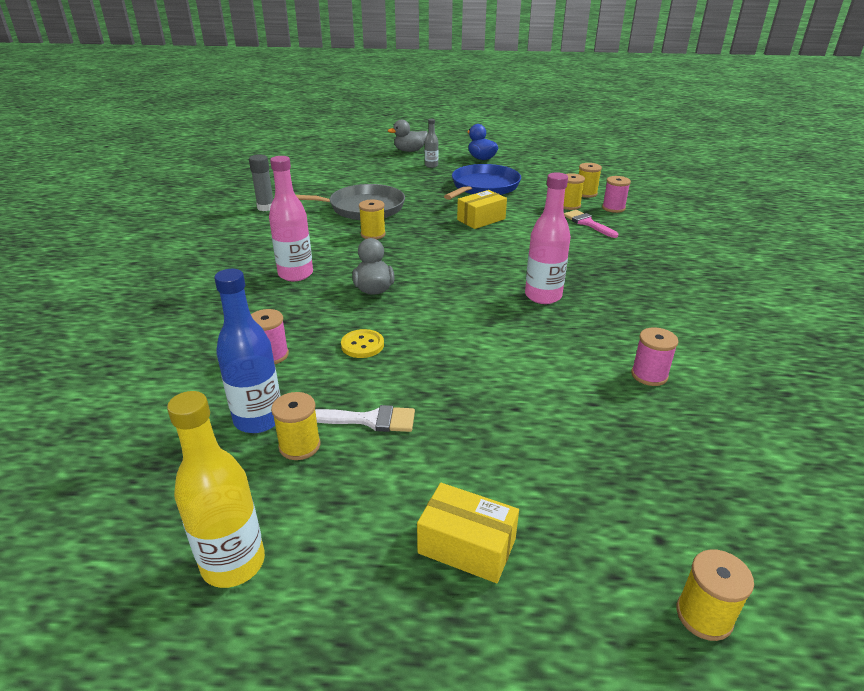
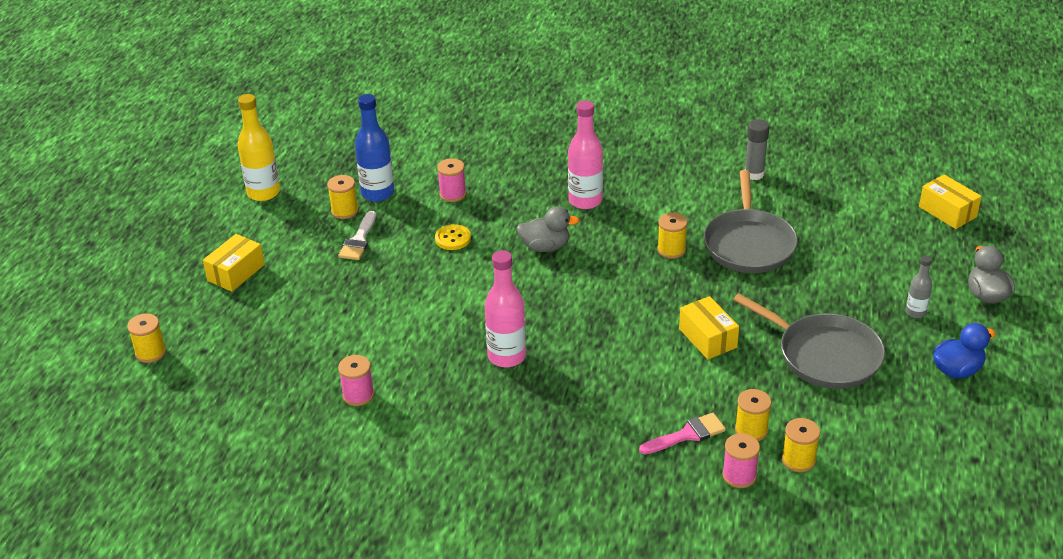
camera: 100 degrees right, 5 degrees up
(323, 156) = (947, 212): none -> yellow box
(483, 187) = (824, 355): blue pan -> grey pan

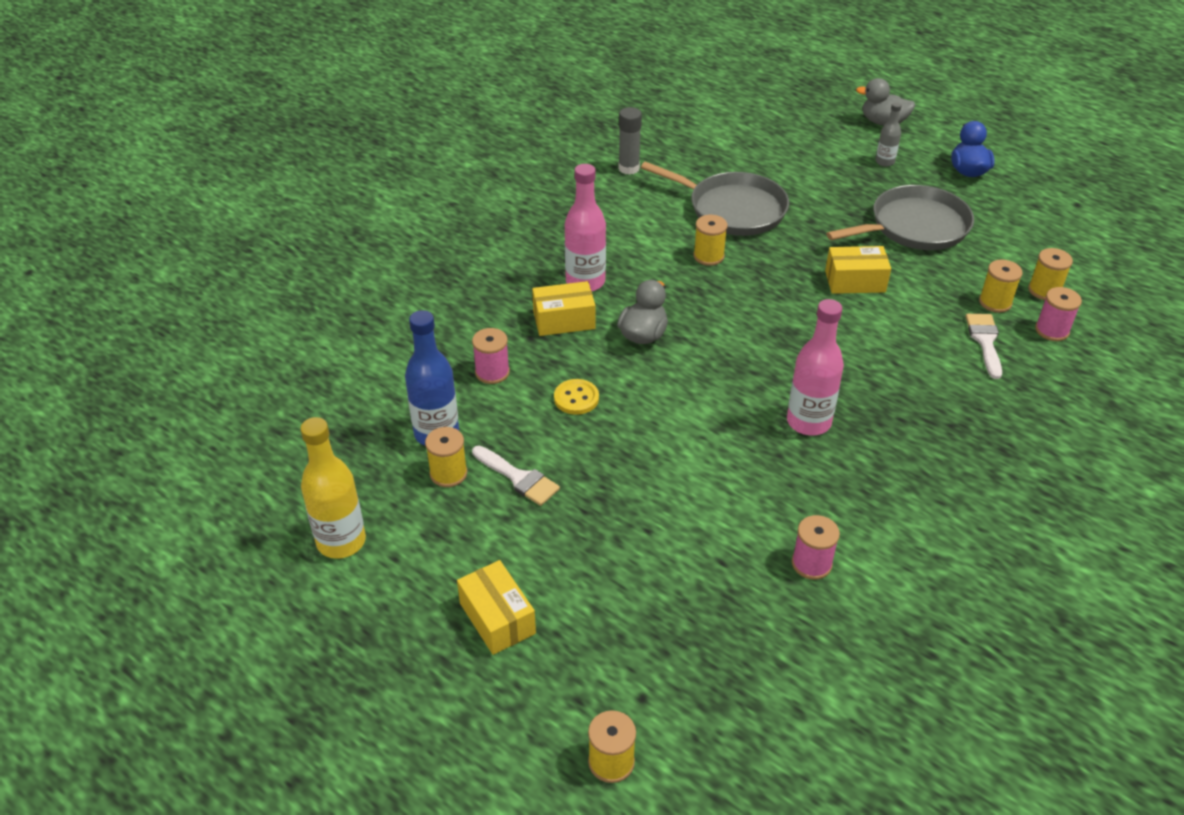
camera: 65 degrees left, 5 degrees up
(687, 434) = (985, 341): pink brush -> white brush
(947, 212) = (763, 97): yellow box -> yellow box (564, 320)

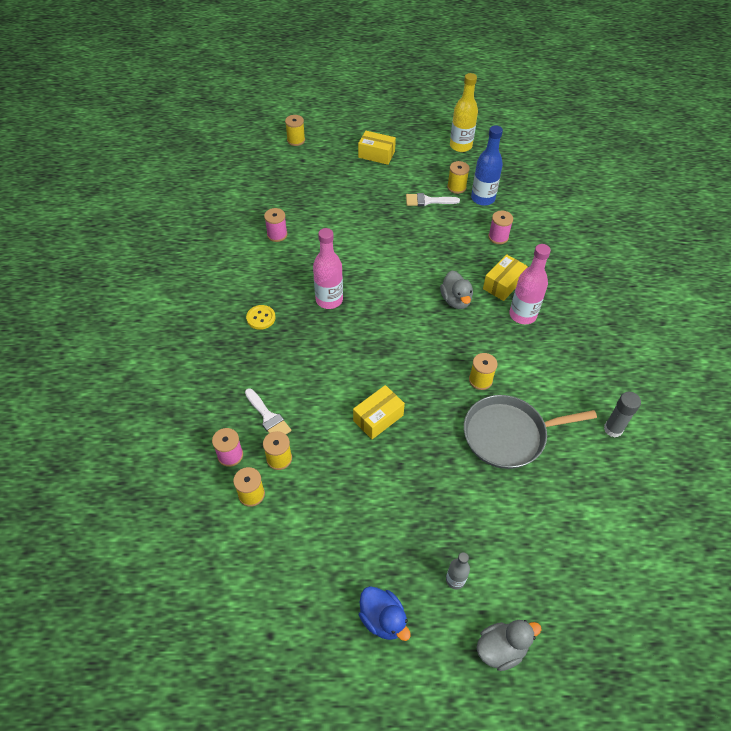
camera: 140 degrees right, 10 degrees up
(576, 398) = (447, 247): yellow button -> yellow button (261, 318)
(914, 227) = (377, 505): grey pan -> none

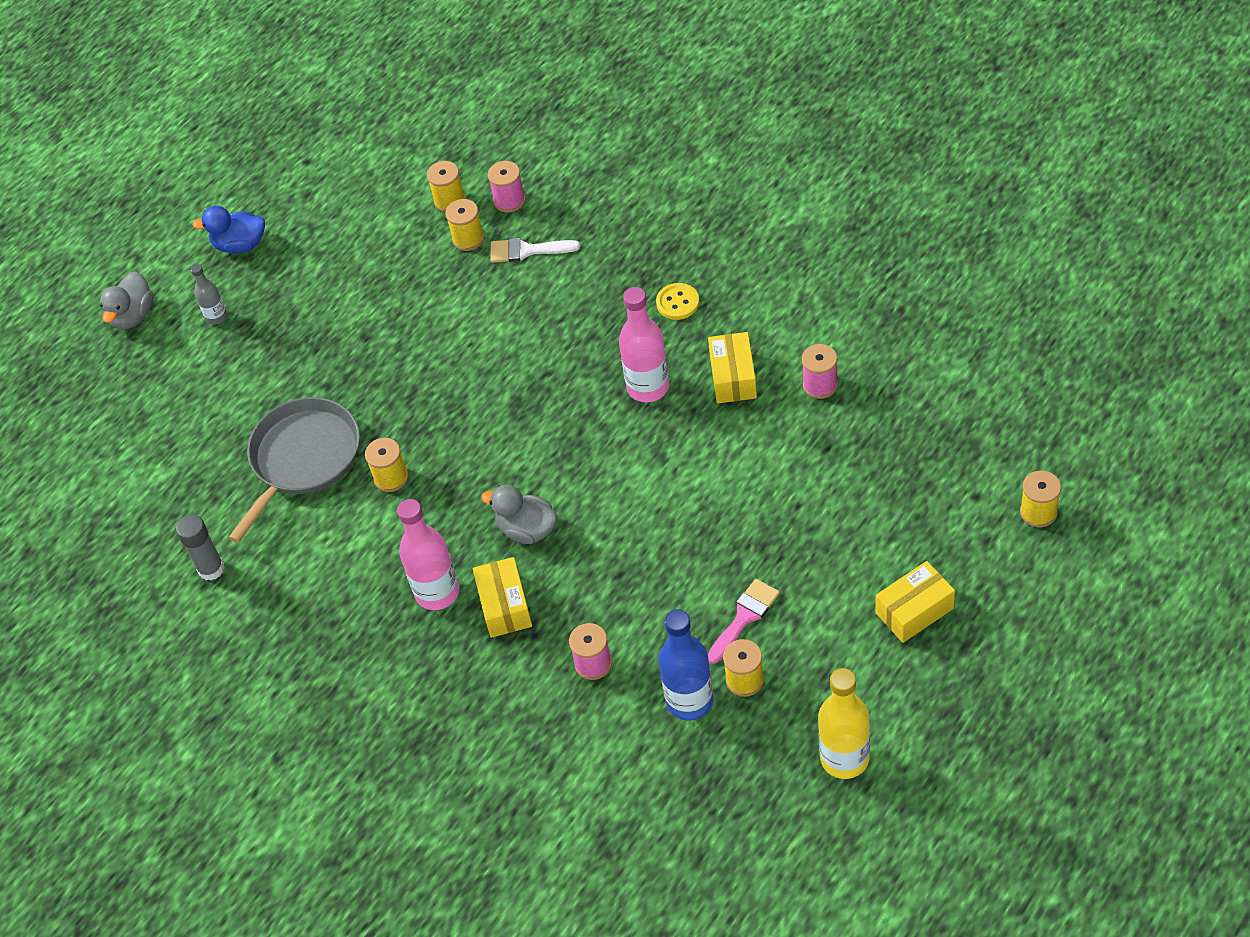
camera: 135 degrees right, 0 degrees up
(378, 418) = (435, 348): yellow box -> yellow box (733, 377)
(428, 201) = (744, 617): white brush -> pink brush

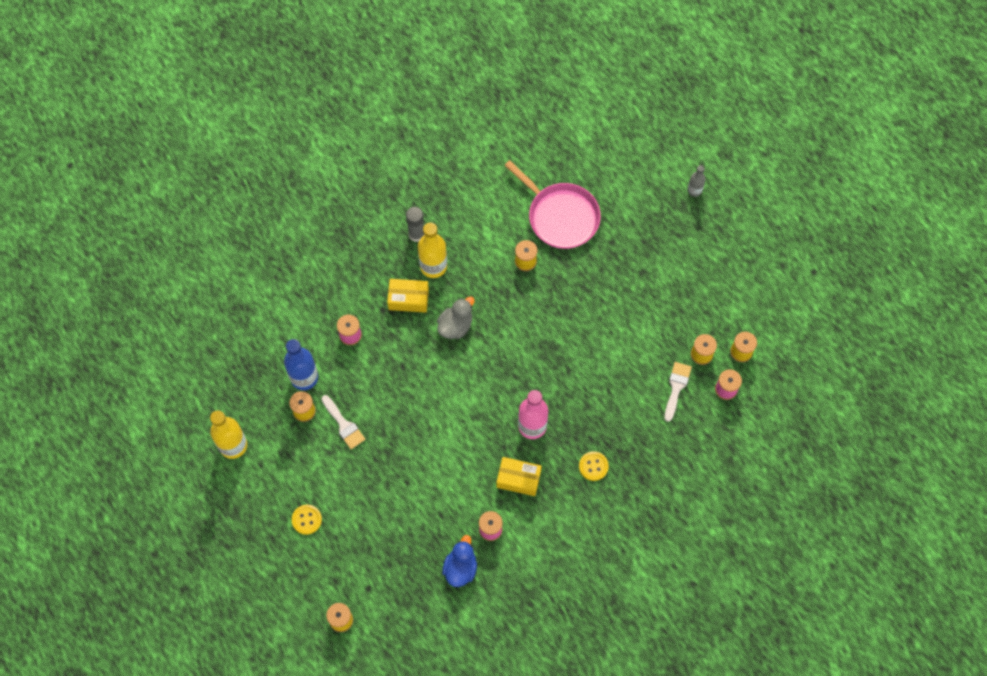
camera: 100 degrees right, 15 degrees up
(133, 316) = (715, 143): grey duck -> none
(211, 569) = (501, 152): grey glue stick -> grey glue stick (416, 234)
(240, 245) = (752, 216): blue duck -> blue duck (460, 568)
(302, 459) = (560, 216): grey pan -> pink pan
(437, 592) = (433, 266): pink bottle -> yellow bottle
(744, 617) = (344, 425): pink brush -> white brush
(914, 610) = (306, 520): yellow box -> yellow button

